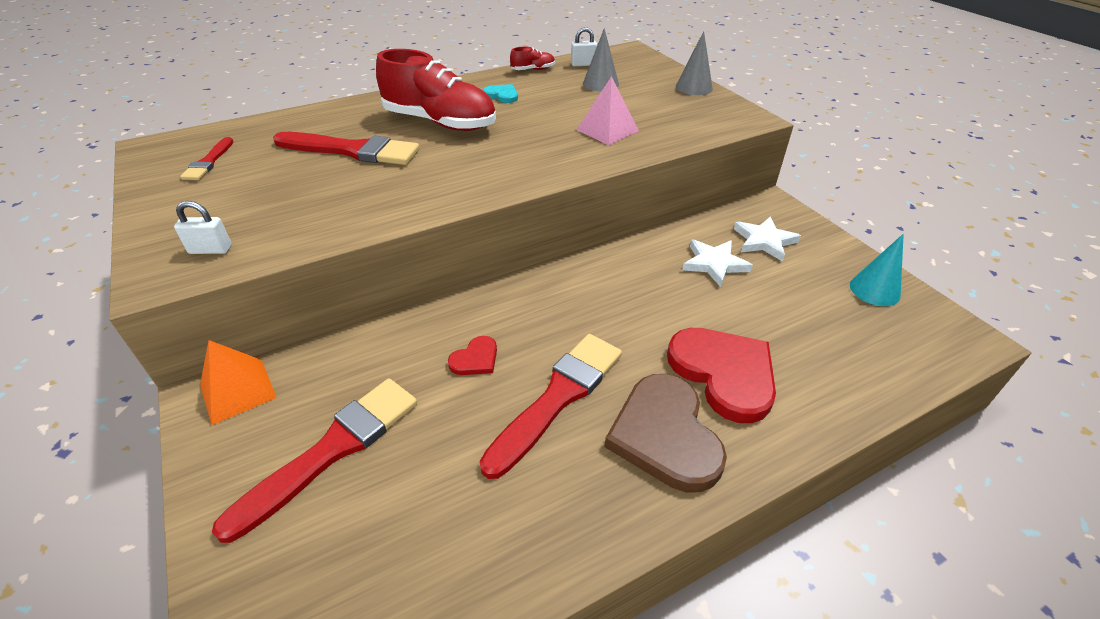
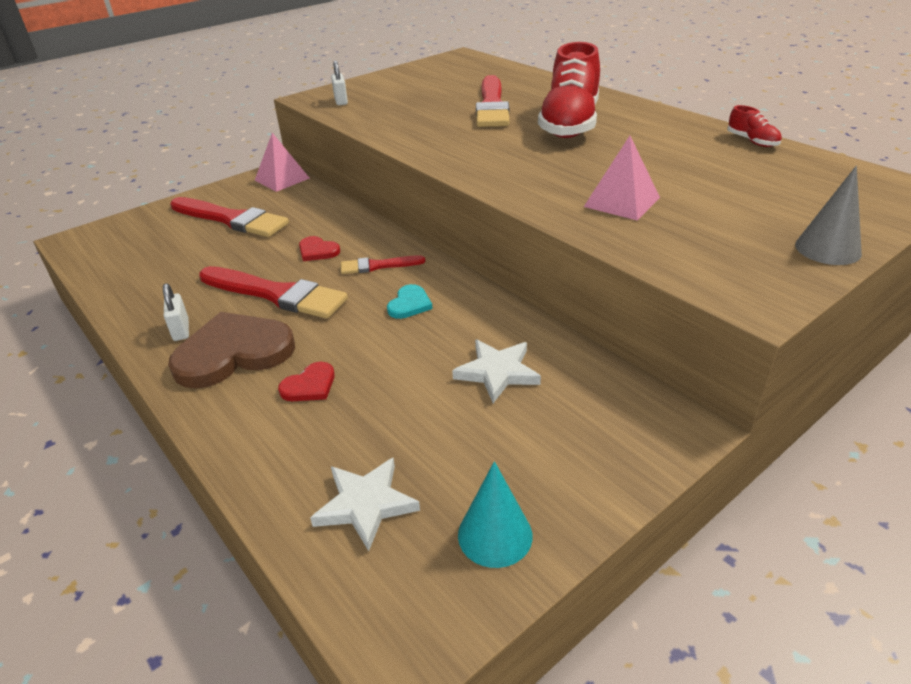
camera: 80 degrees right, 5 degrees down
(209, 162) = (448, 73): red brush -> red brush (378, 266)
(237, 391) = (282, 179): orange pyramid -> pink pyramid
(502, 95) = (660, 138): turquoise heart -> turquoise heart (409, 304)
(583, 64) = (809, 166): white padlock -> white padlock (181, 330)
(600, 84) = (757, 183): grey cone -> none
(724, 373) = (309, 385): red heart -> red heart, size x0.47
(764, 241) = (571, 417): white star -> white star (366, 504)

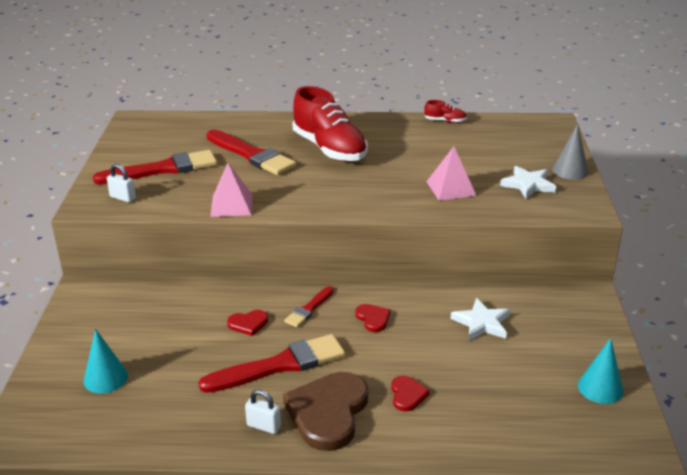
camera: 50 degrees left, 5 degrees down
(177, 234) = (105, 378): none -> turquoise cone
(232, 219) = (128, 342): red brush -> red brush (163, 169)
(282, 179) = (101, 291): pink pyramid -> pink pyramid (231, 205)
(366, 504) = (536, 419): white star -> white star (528, 185)
(409, 304) = (373, 318): turquoise heart -> red heart

